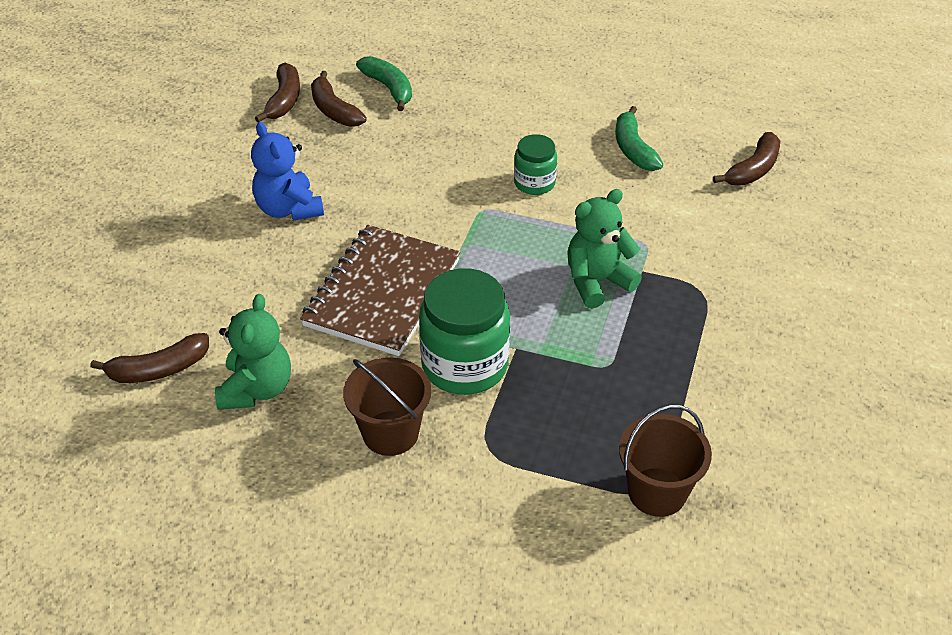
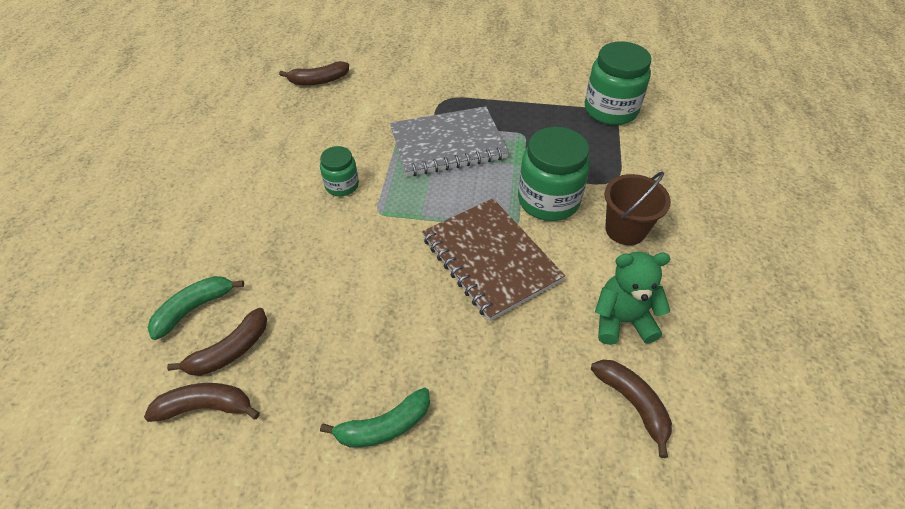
camera: 100 degrees left, 5 degrees up
(289, 209) = (396, 354): blue teddy bear -> none
(383, 293) = (490, 259): brown notebook -> brown notebook turned 45 degrees clockwise
(597, 282) = (448, 144): green teddy bear -> grey notebook
(633, 149) = (296, 136): green banana -> green banana (384, 426)
(657, 492) = (610, 110): brown bucket -> green jar
(753, 169) = (319, 81): brown banana -> brown banana turned 135 degrees clockwise

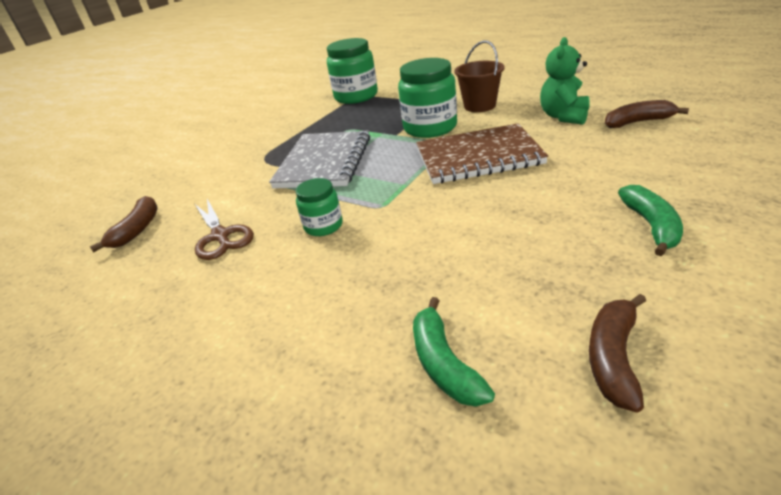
camera: 60 degrees left, 15 degrees down
(230, 351) = (529, 330): brown banana -> none
(318, 130) = (220, 236): none -> brown scissors

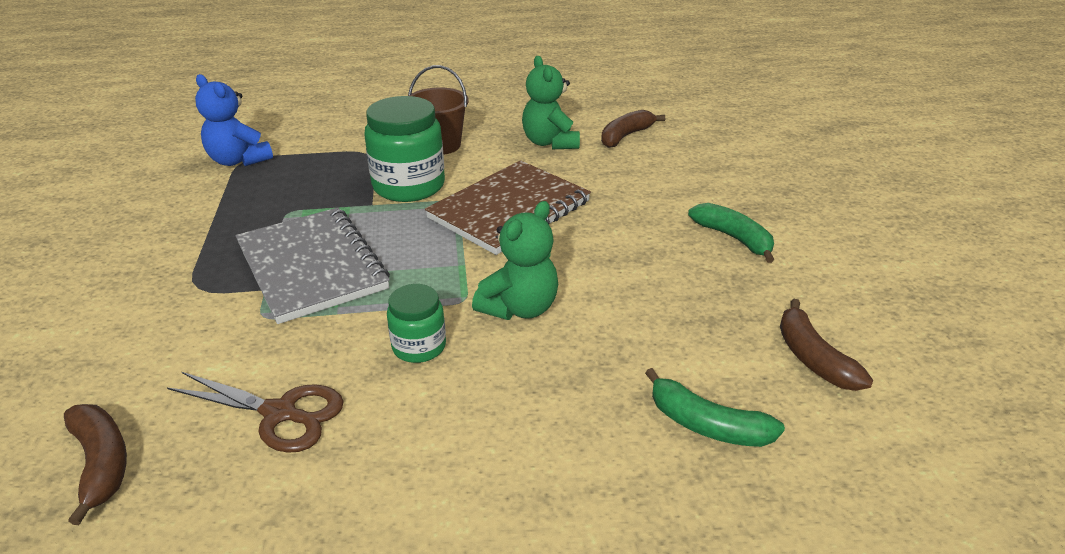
camera: 45 degrees left, 0 degrees up
(356, 96) = (239, 160): green jar -> blue teddy bear
(409, 223) = (519, 308): none -> green teddy bear

